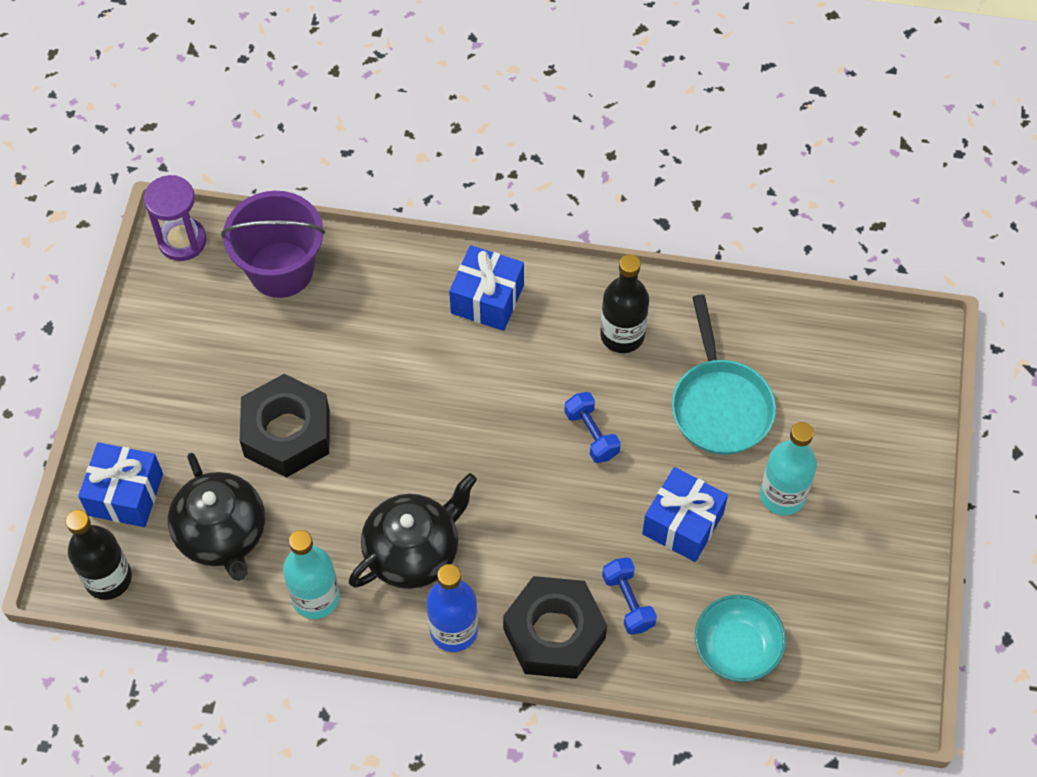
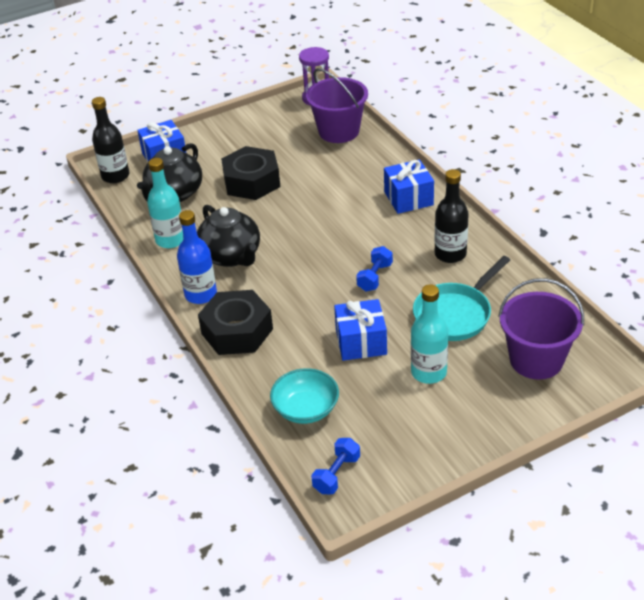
camera: 55 degrees right, 20 degrees down
(413, 552) = (231, 256): black teapot -> black teapot turned 45 degrees clockwise
(628, 602) = (287, 348): blue dumbbell -> blue dumbbell (336, 474)
(848, 388) = (536, 360): none -> purple bucket

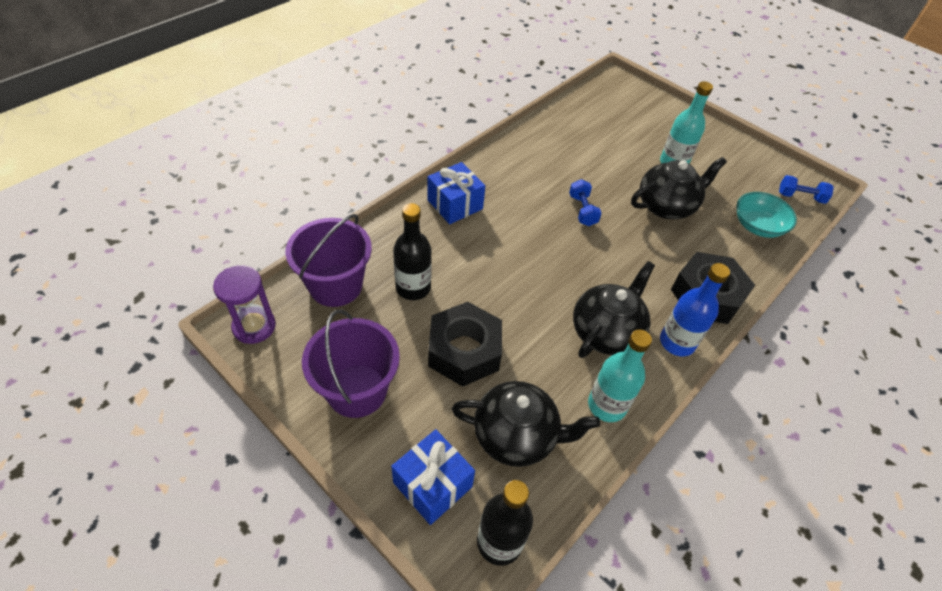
camera: 115 degrees left, 10 degrees up
(361, 342) = (666, 206): blue gift -> black teapot
(375, 277) = (582, 210): blue dumbbell -> blue dumbbell turned 75 degrees clockwise
(450, 254) = (528, 167): black bottle -> black bottle (413, 288)
(455, 314) = (602, 156): turquoise pan -> none
(536, 360) = (626, 112): purple bucket -> purple bucket (357, 390)

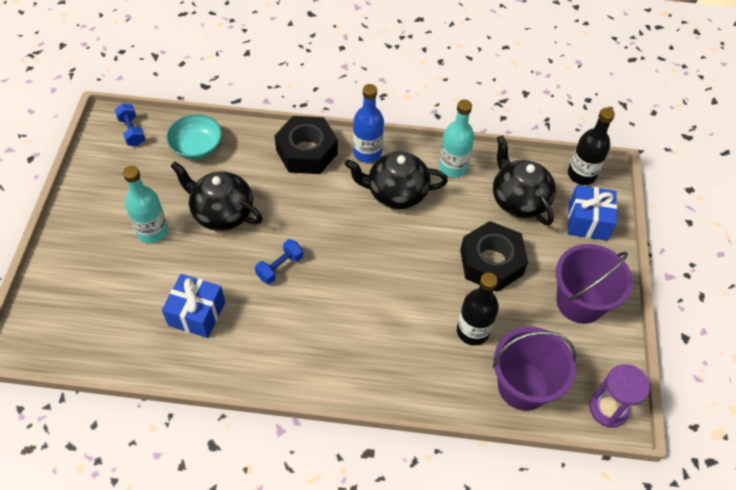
camera: 125 degrees left, 5 degrees up
(455, 204) = (358, 366): blue gift -> blue gift (197, 313)

